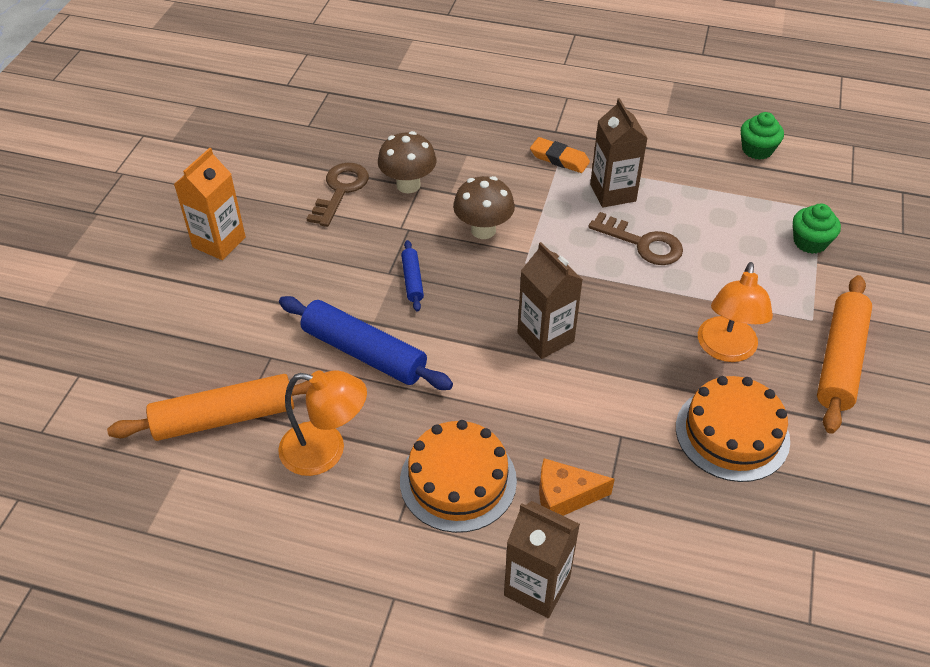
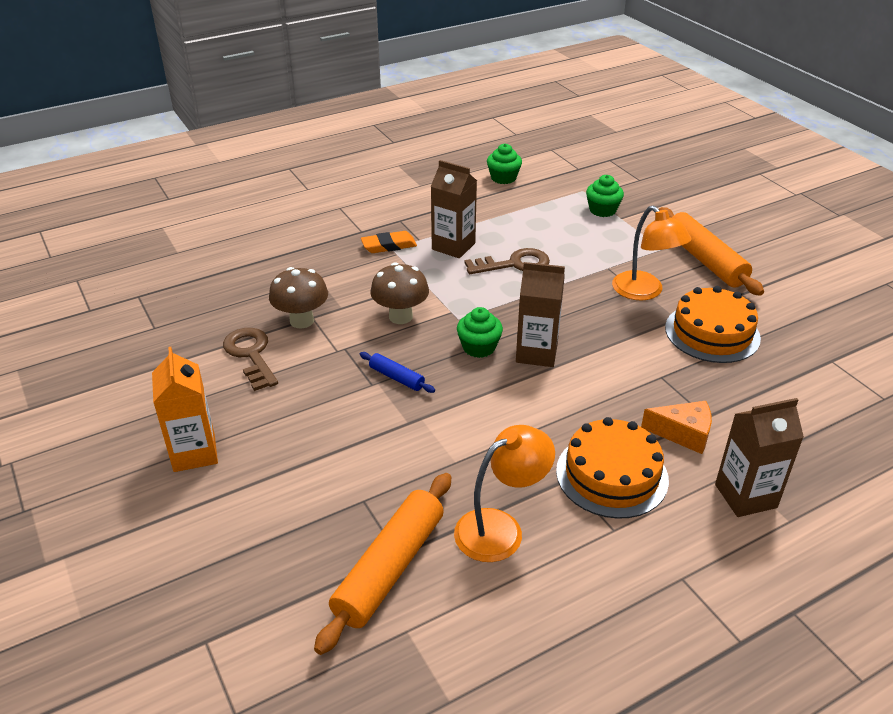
camera: 45 degrees left, 10 degrees down
(364, 352) = (431, 446): blue rolling pin -> none
(507, 299) = (479, 347): none -> green cupcake
(564, 496) = (683, 433): orange cheese -> orange cheese turned 120 degrees counterclockwise

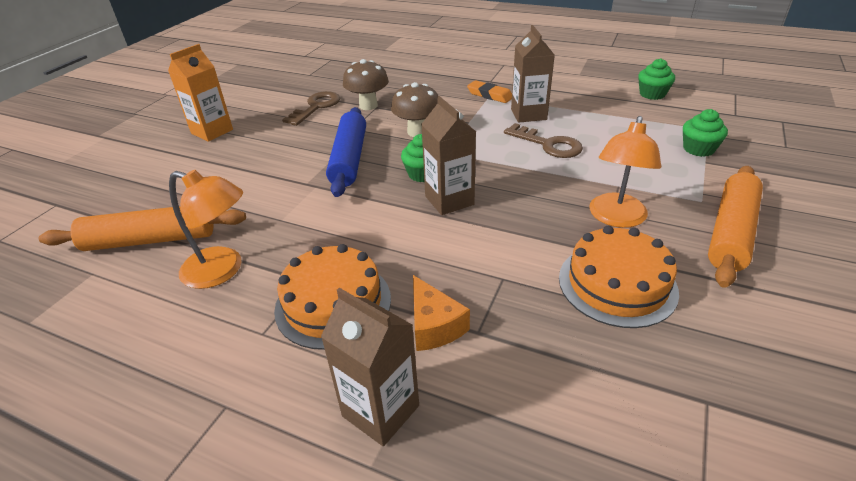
camera: 55 degrees right, 0 degrees up
(396, 378) = (349, 159): blue rolling pin -> blue rolling pin, size x2.04

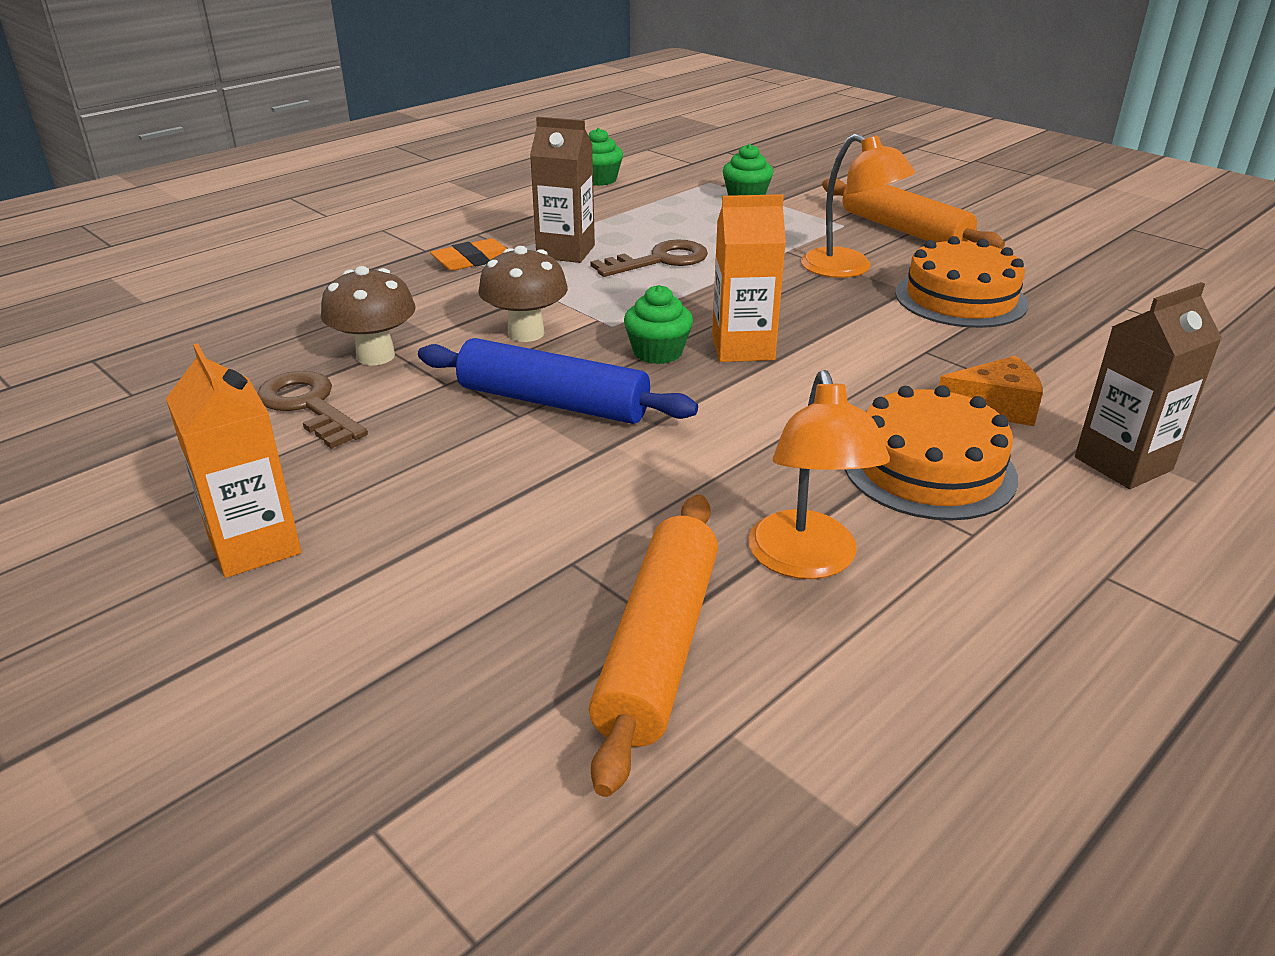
camera: 70 degrees left, 5 degrees down
(222, 270) = (806, 561): orange lamp -> orange lamp turned 135 degrees clockwise
(449, 200) = (743, 348): brown carton -> orange carton

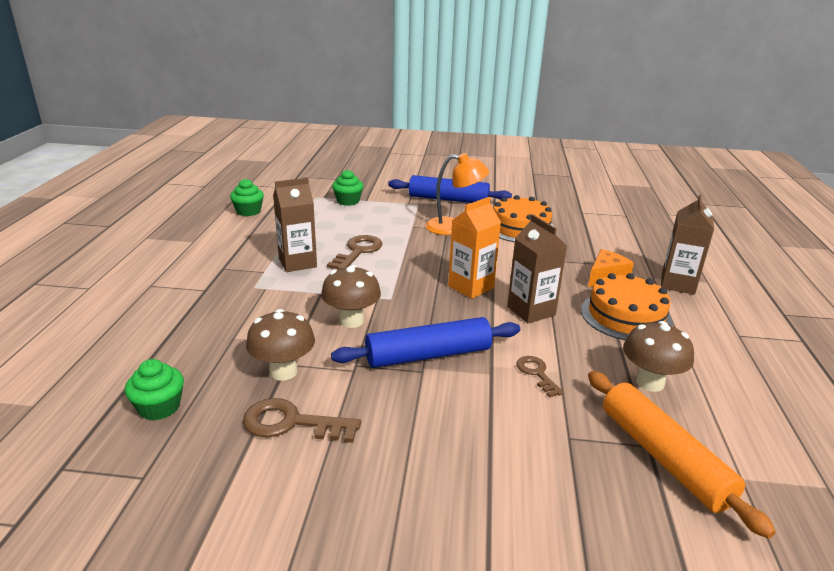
camera: 40 degrees left, 5 degrees down
(254, 545) = (403, 527): orange carton -> none
(472, 260) = (248, 287): orange eraser -> none
(656, 479) = (537, 374): none -> brown key
(658, 352) = (436, 305): green cupcake -> green cupcake (159, 407)
(781, 406) = (531, 311): none -> brown carton
(806, 561) = (650, 382): orange lamp -> brown mushroom
(904, 230) = (448, 199): orange rolling pin -> blue rolling pin

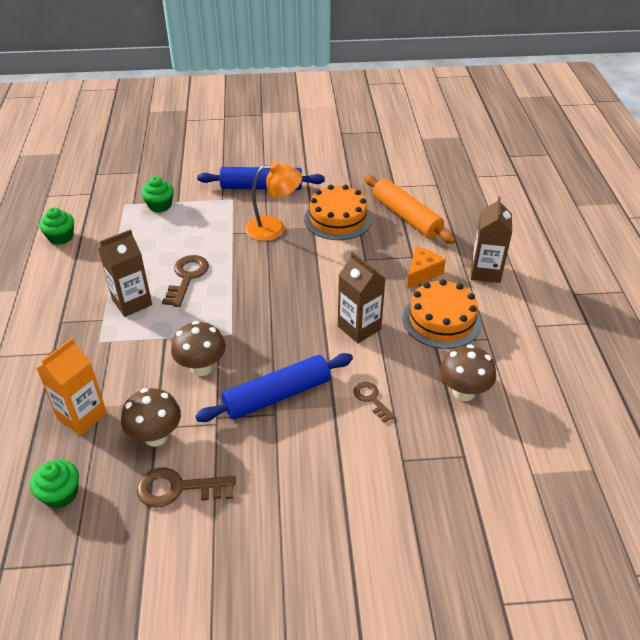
camera: 10 degrees left, 15 degrees up
(471, 287) = (302, 307): orange carton -> orange carton (82, 416)
(663, 457) = (475, 465): orange rolling pin -> orange rolling pin (406, 216)

